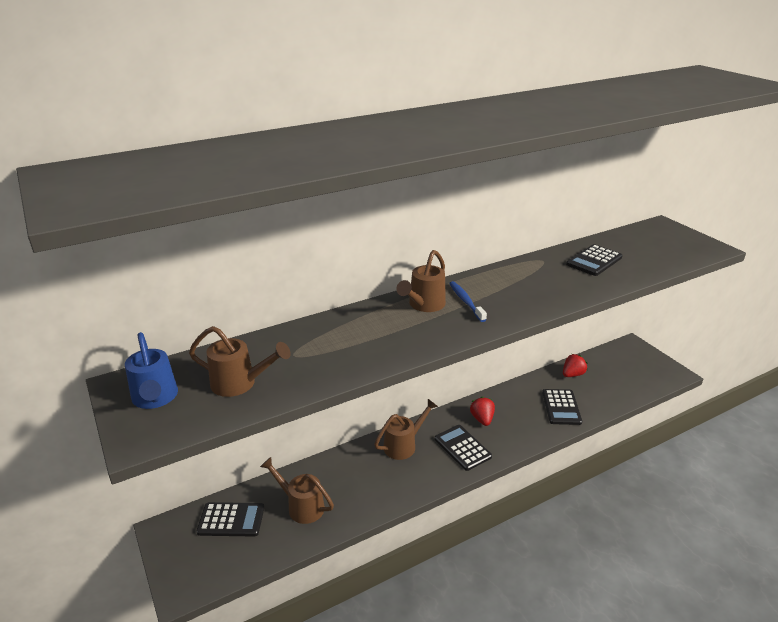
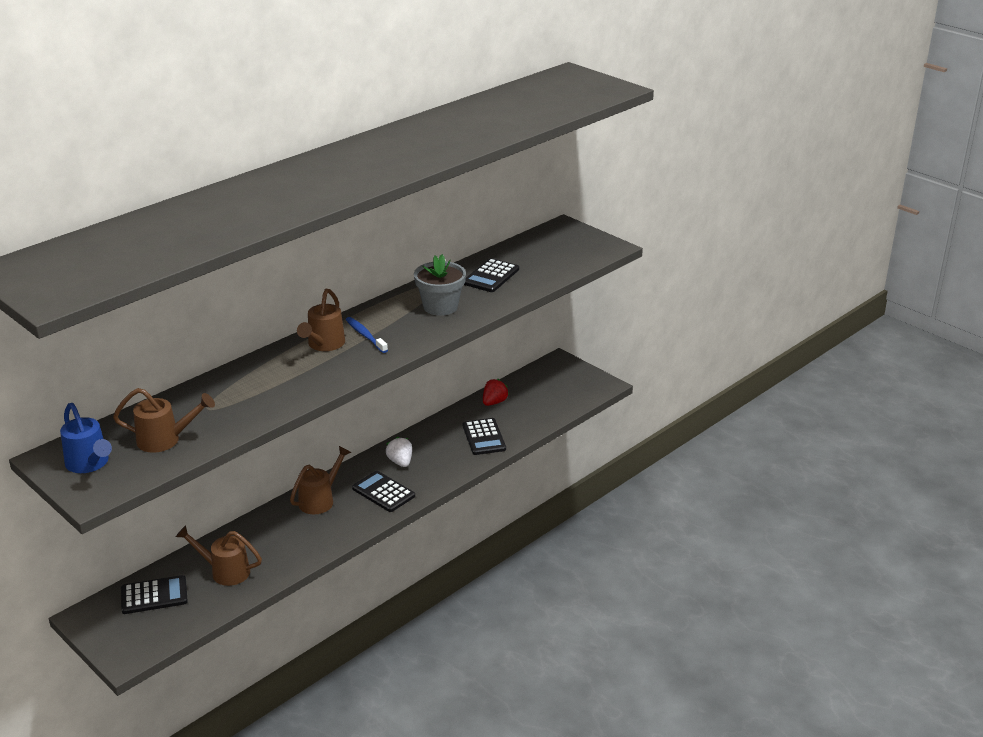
camera: 15 degrees left, 0 degrees up
(482, 419) = (400, 462): red strawberry -> white strawberry
(543, 283) = (440, 307): none -> grey flower pot

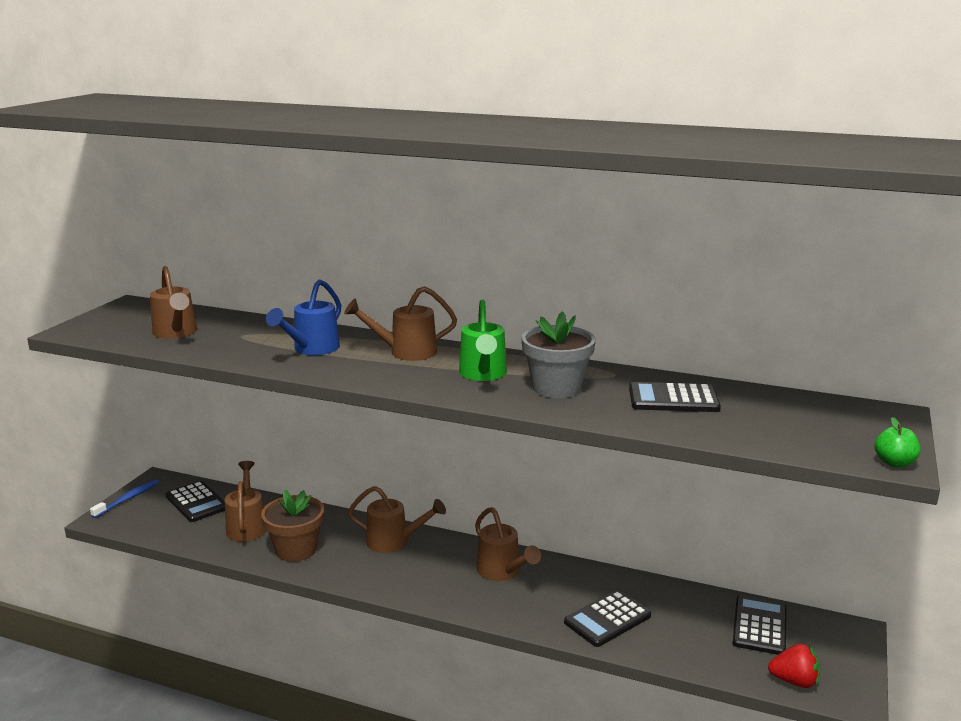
camera: 65 degrees right, 10 degrees down
(89, 464) = (125, 318): blue watering can -> blue watering can (312, 349)
(286, 551) = (296, 550): none -> brown flower pot
(365, 335) = (445, 366): blue toothbrush -> blue toothbrush (127, 499)
(383, 492) = (436, 578): black calculator -> black calculator (760, 626)
(394, 325) = (483, 374): none -> green watering can
(400, 462) = (502, 571): white strawberry -> brown watering can
(494, 402) = (691, 604): red strawberry -> red strawberry (794, 681)
(612, 247) = (894, 463): none -> green apple

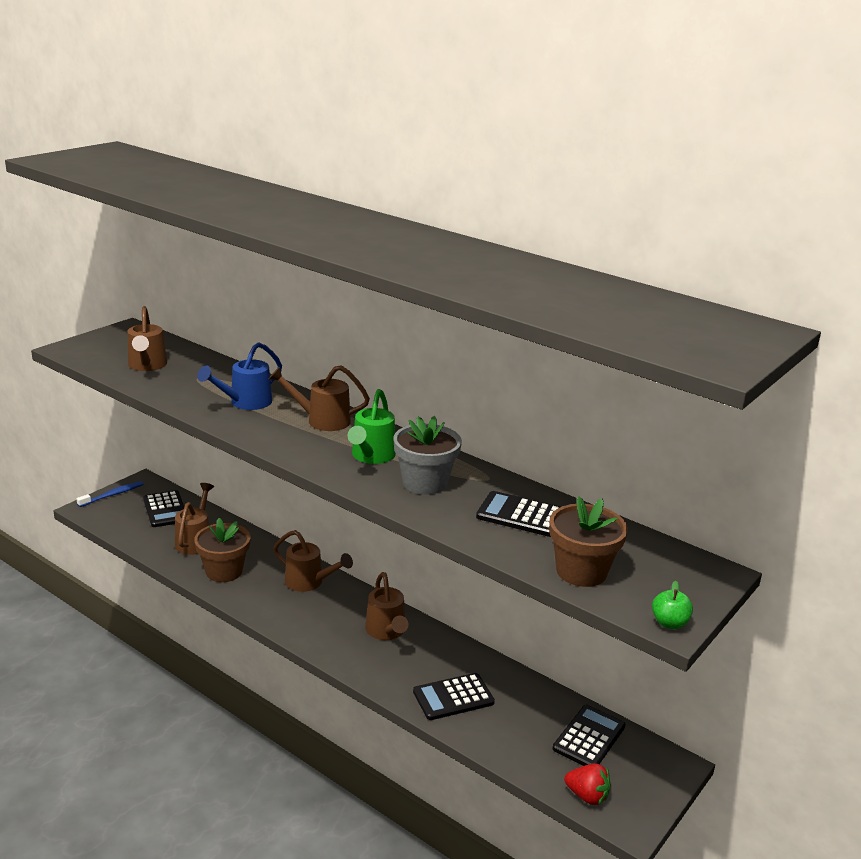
camera: 15 degrees right, 5 degrees up
(774, 435) = (581, 571): none -> brown flower pot

